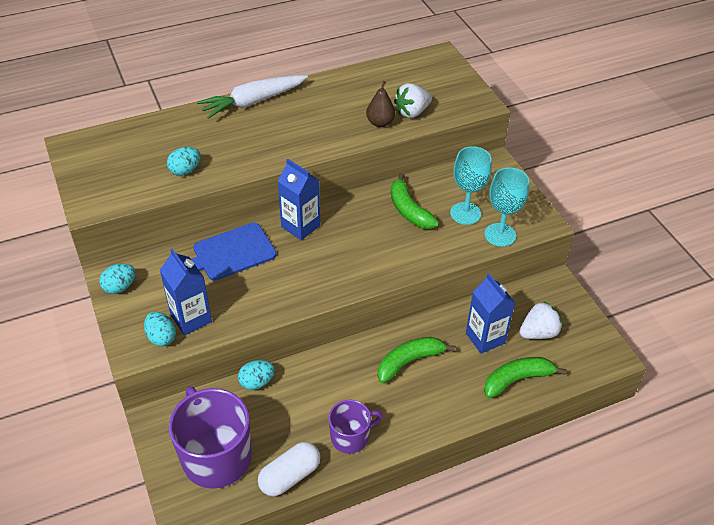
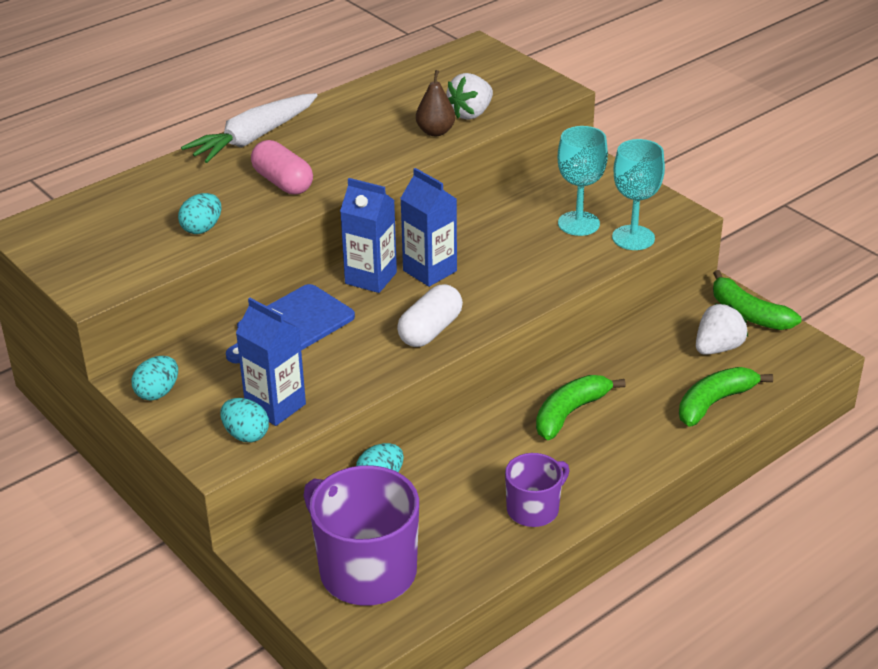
camera: 15 degrees left, 10 degrees down
(256, 144) = (283, 182): none -> pink capsule
(290, 476) = (475, 568): white capsule -> white capsule (430, 330)
(409, 210) = (504, 234): green banana -> green banana (748, 314)
(485, 338) = (654, 367): blue carton -> blue carton (430, 271)

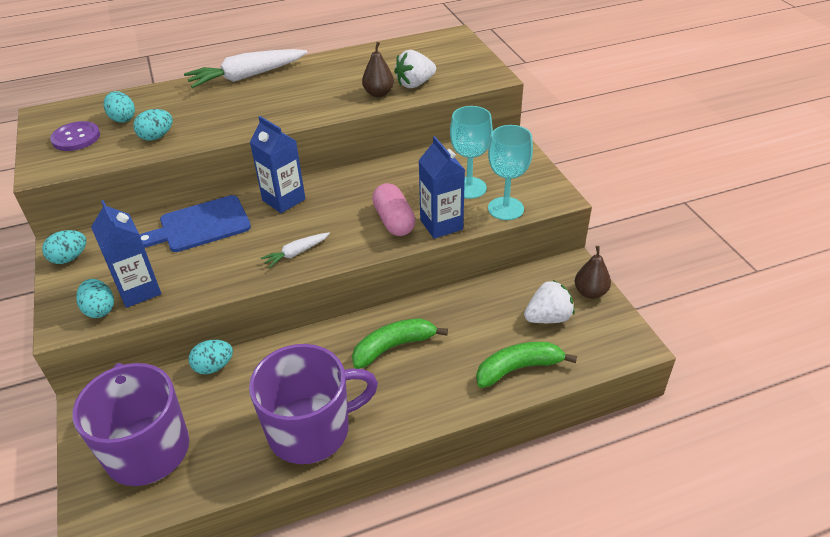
camera: 20 degrees right, 5 degrees up
(97, 248) = (76, 138): none -> purple button
(137, 216) = (123, 119): none -> turquoise egg
(283, 182) = (240, 112): pink capsule -> pink capsule (394, 221)
(430, 271) = (330, 203): blue carton -> blue carton (441, 225)
(430, 330) = (296, 253): white capsule -> white carrot
(534, 509) = (311, 430): purple mug -> purple mug, size x1.79
(748, 314) = (590, 292): green banana -> brown pear

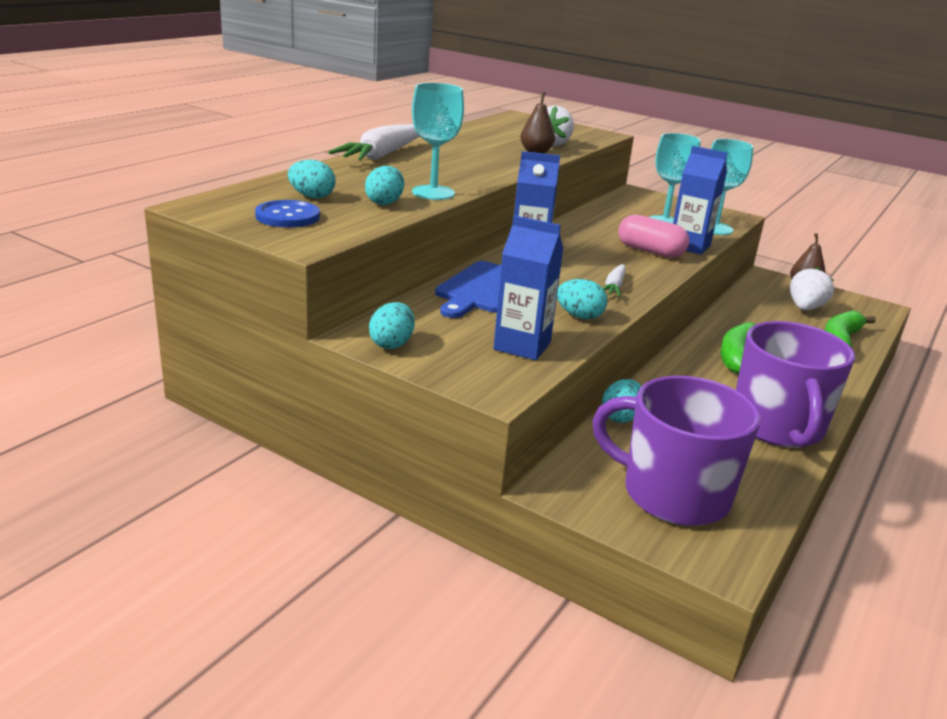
camera: 40 degrees left, 15 degrees down
(76, 138) = (287, 216): purple button -> blue button
(100, 309) = (512, 369): turquoise egg -> turquoise egg (579, 316)
(208, 132) = (433, 193): none -> turquoise goblet
(311, 430) = (777, 426): purple mug -> purple mug turned 150 degrees clockwise

